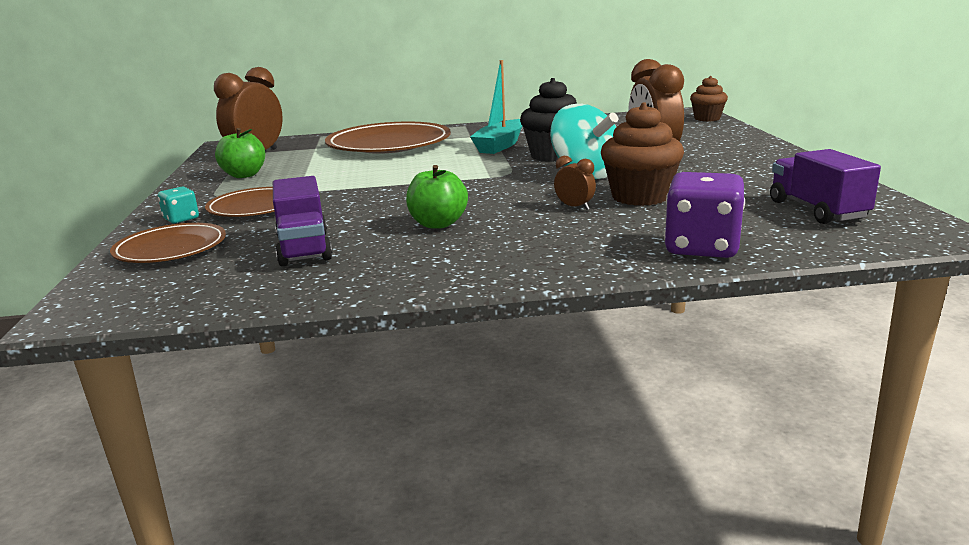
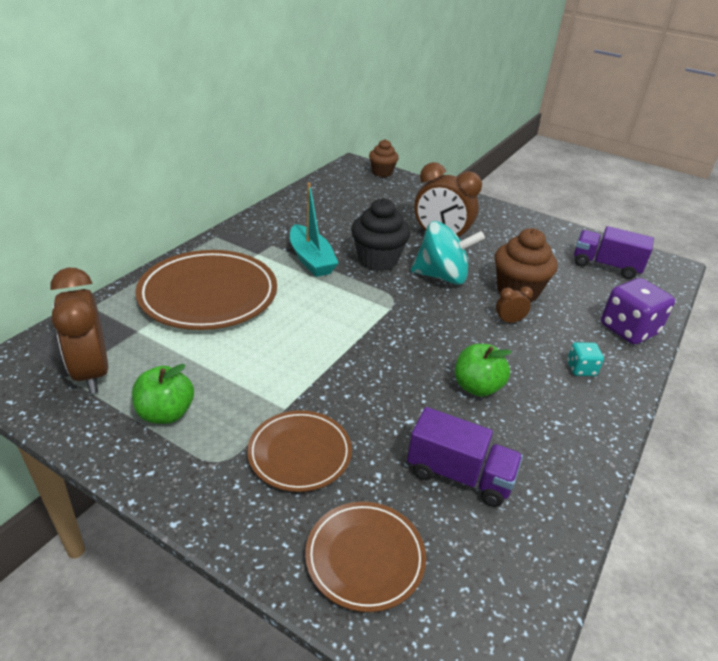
camera: 55 degrees left, 15 degrees up
(181, 219) = (269, 516): turquoise dice -> turquoise dice (581, 369)

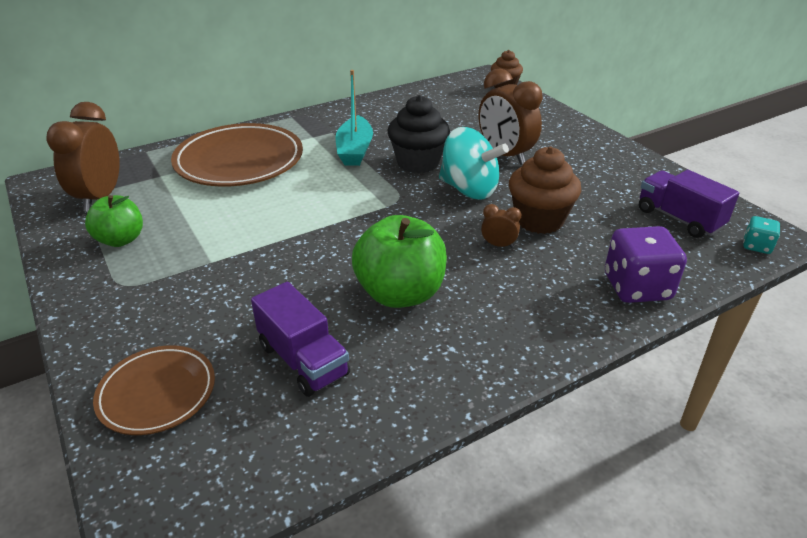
camera: 30 degrees right, 0 degrees up
(299, 453) = (187, 298): brown plate -> none
(477, 387) = (400, 293): green apple -> green apple, size x1.59
(581, 369) = (533, 309): turquoise dice -> turquoise dice (756, 246)

